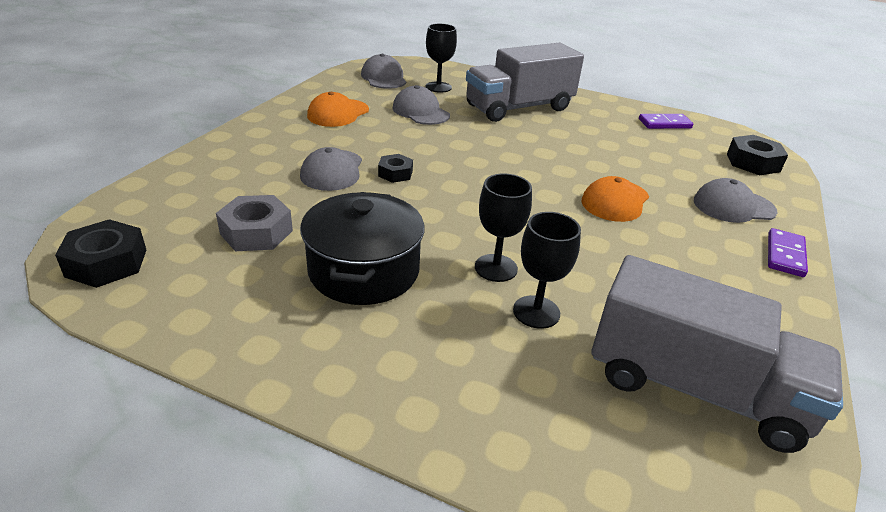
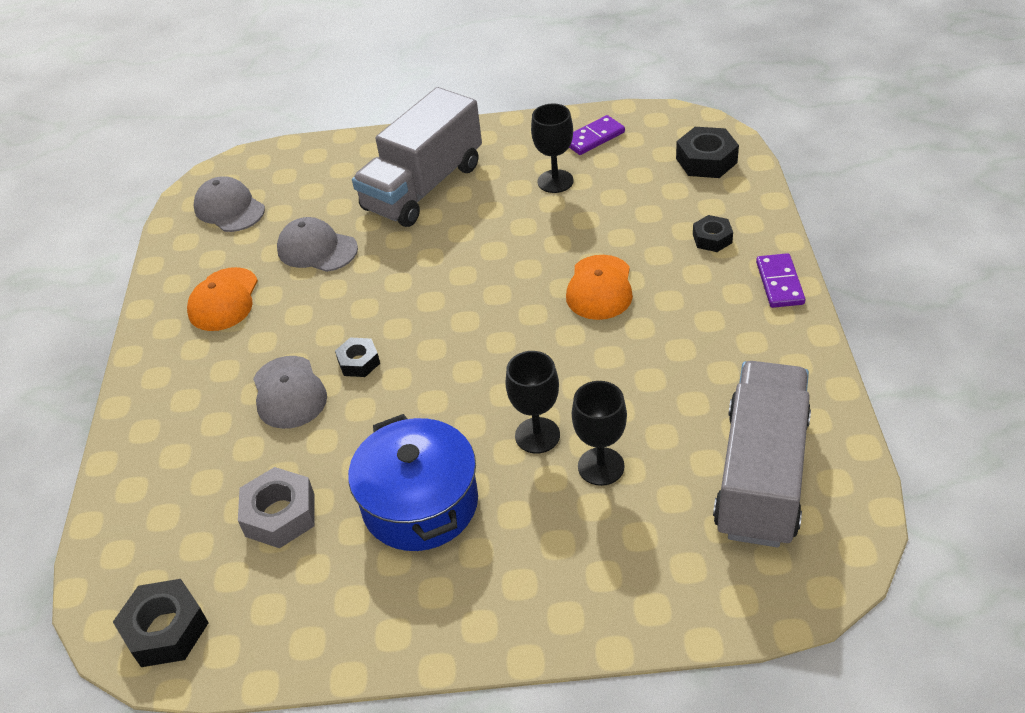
camera: 20 degrees left, 10 degrees up
(364, 271) = (420, 503): black pot -> blue pot
(438, 87) = (307, 194): black goblet -> black goblet (555, 181)
(694, 388) = (761, 475): grey truck -> grey truck turned 75 degrees counterclockwise
(733, 206) = (712, 238): grey cap -> black nut

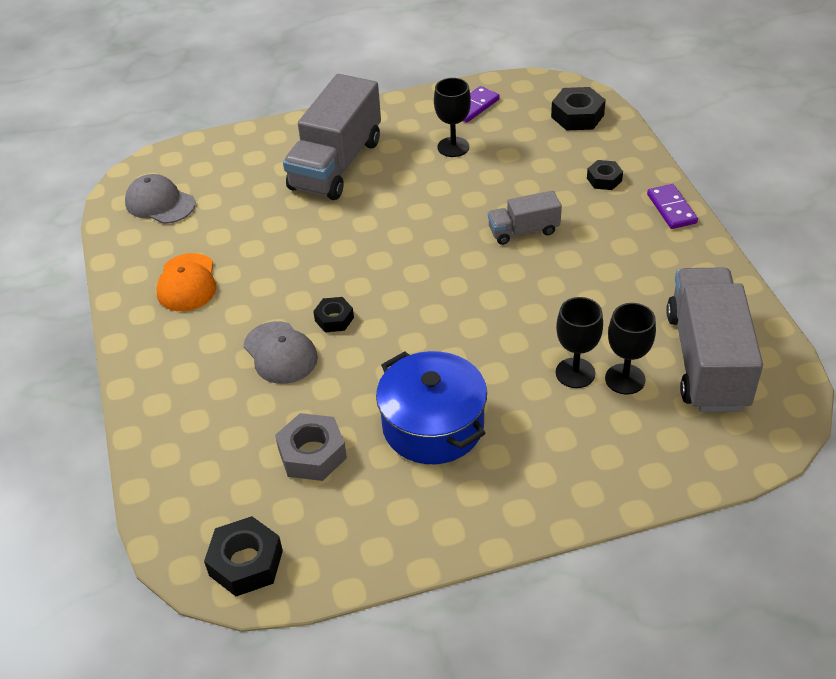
camera: 15 degrees left, 0 degrees up
(317, 249) = (258, 229): grey cap -> none
(537, 435) = (513, 356): black goblet -> black goblet (625, 379)
(600, 288) = (523, 231): orange cap -> grey truck

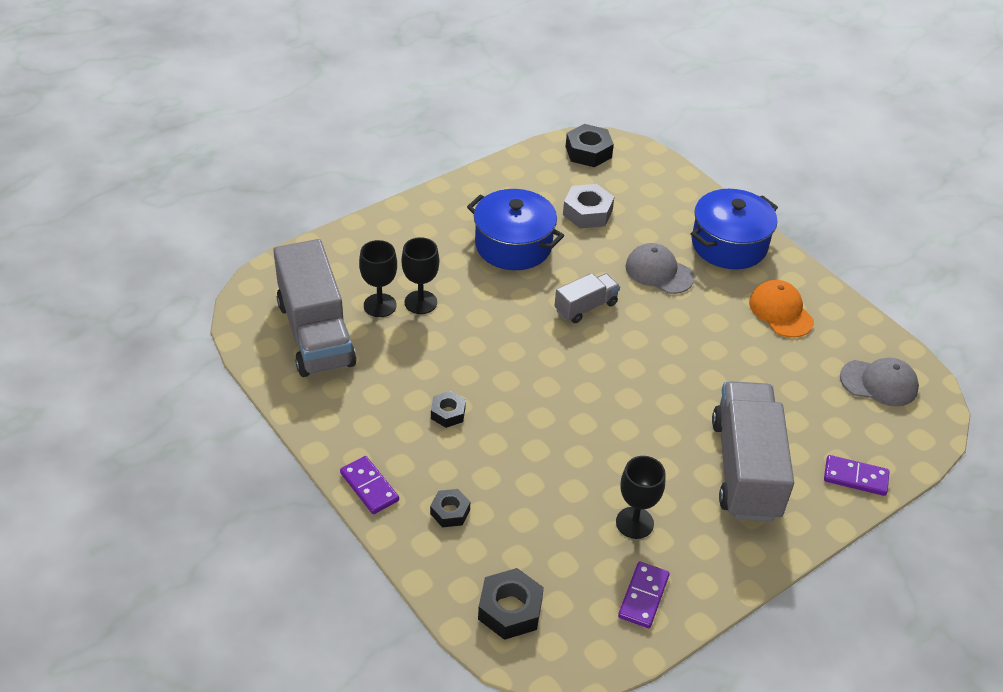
camera: 155 degrees right, 0 degrees up
(173, 370) = (729, 244): none -> blue pot
(252, 144) = (855, 477): none -> purple domino
(334, 319) = (635, 306): black nut -> black nut (448, 413)
(523, 231) = (512, 427): grey truck -> grey truck (586, 307)

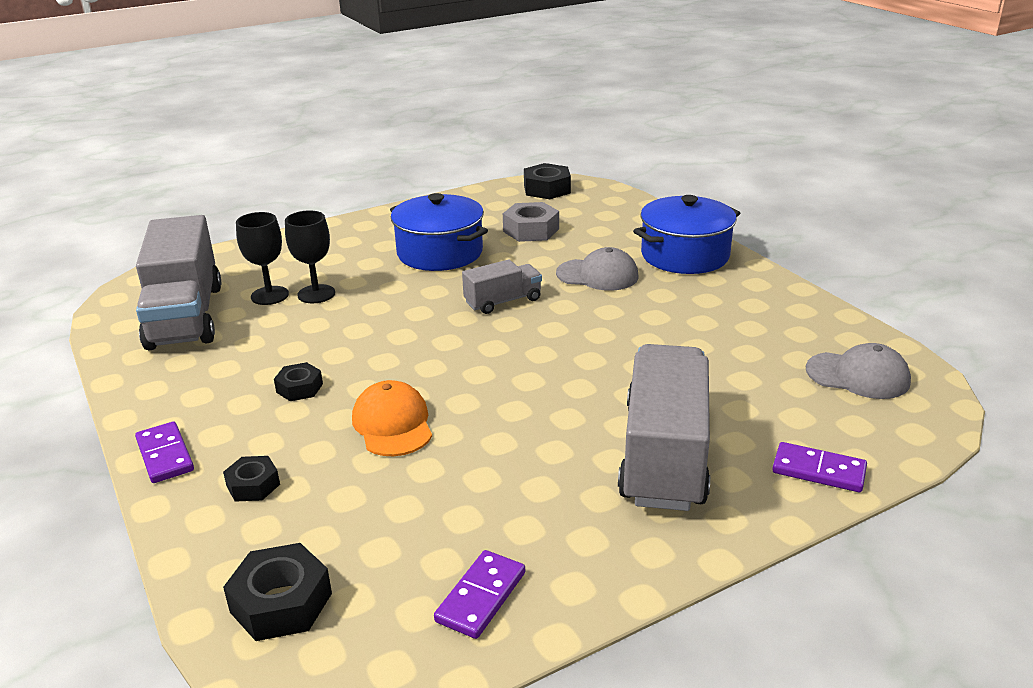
camera: 10 degrees right, 15 degrees down
(634, 523) = (496, 508): black goblet -> none
(659, 272) = (597, 275): grey cap -> grey cap turned 150 degrees clockwise
(780, 311) = (737, 309): orange cap -> orange cap (392, 424)

